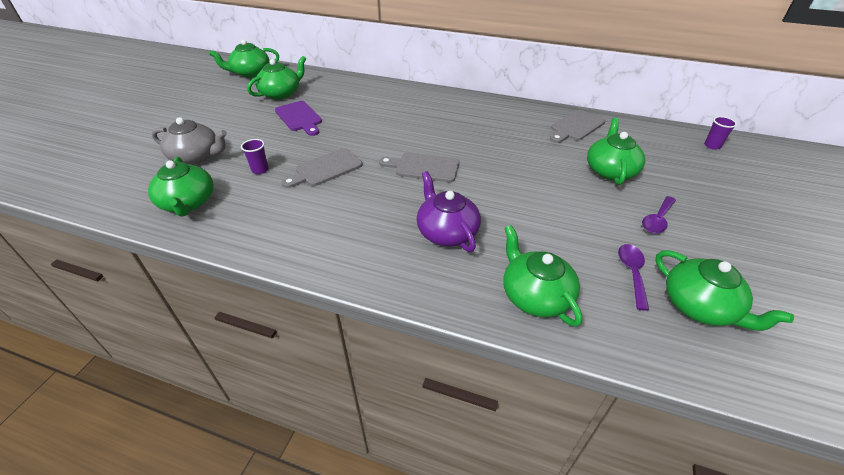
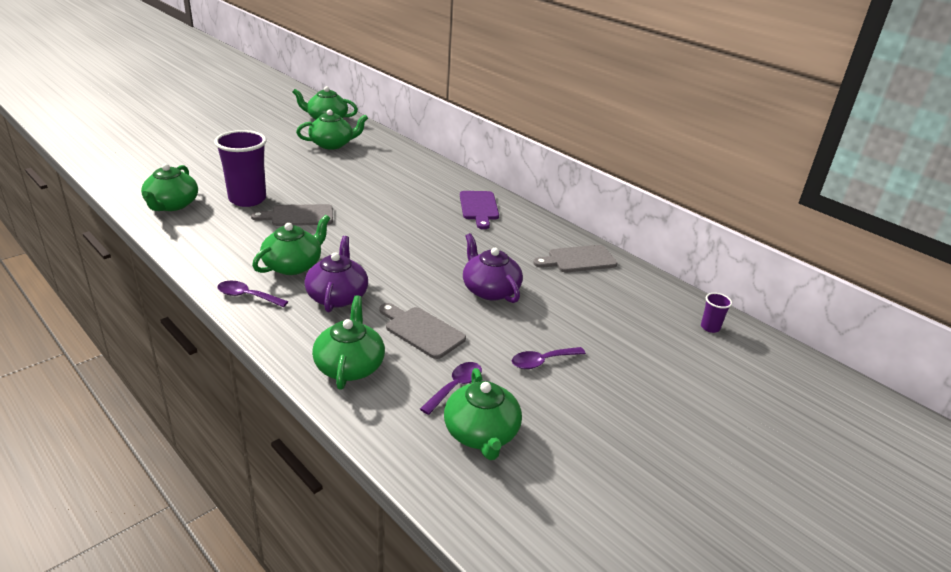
camera: 25 degrees right, 10 degrees down
(196, 157) = (212, 174): grey teapot -> none
(260, 170) = (247, 199): purple cup -> purple cup, size x2.28
(299, 117) = (324, 169): purple cutting board -> purple cutting board (479, 207)
(368, 268) = (247, 296): none -> purple spoon
(424, 167) = (381, 243): grey cutting board -> grey cutting board (422, 331)
(550, 175) = (490, 290): none -> purple teapot
(610, 171) = (556, 307): green teapot -> green teapot (293, 265)

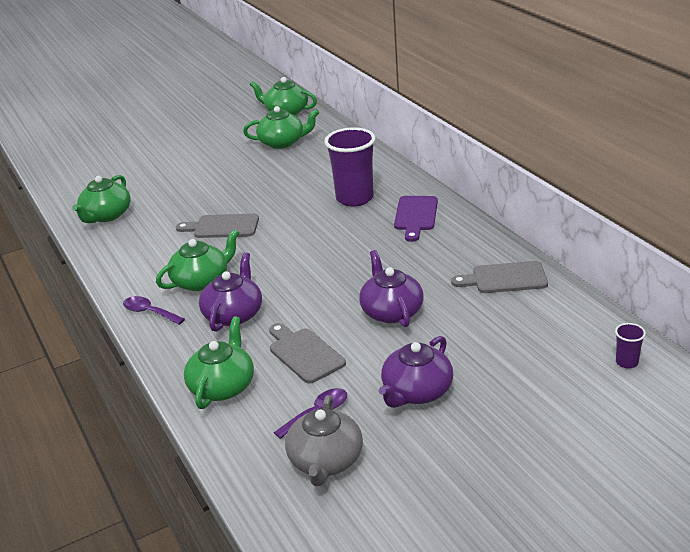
camera: 20 degrees right, 0 degrees up
(247, 199) = (178, 208): purple cup -> purple cup (354, 198)
(481, 433) = (325, 461): green teapot -> grey teapot
(542, 361) = (416, 392): purple spoon -> purple teapot

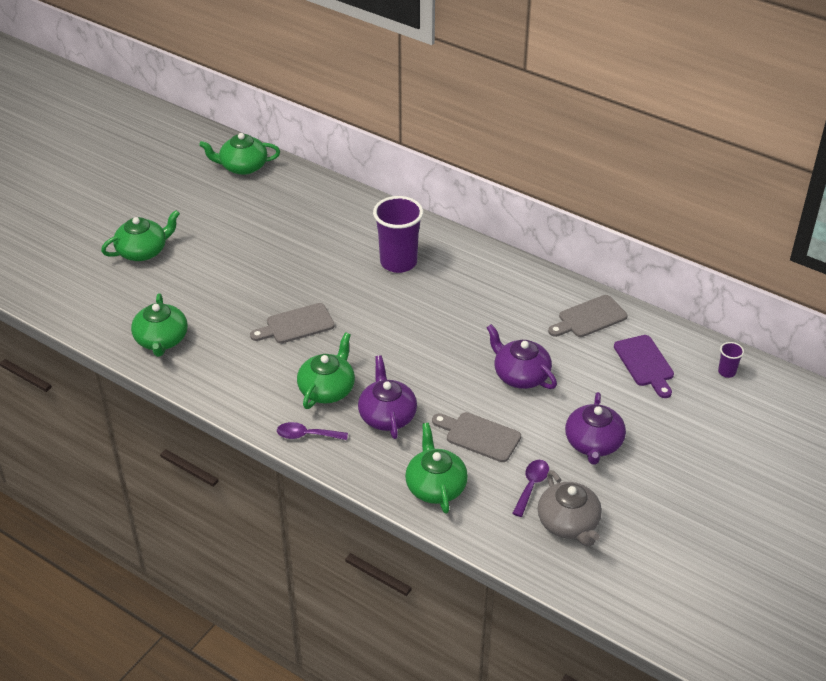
camera: 30 degrees left, 10 degrees up
(282, 142) = (272, 208): green teapot -> green teapot (143, 251)
(416, 216) = (469, 269): purple cutting board -> purple cutting board (645, 363)

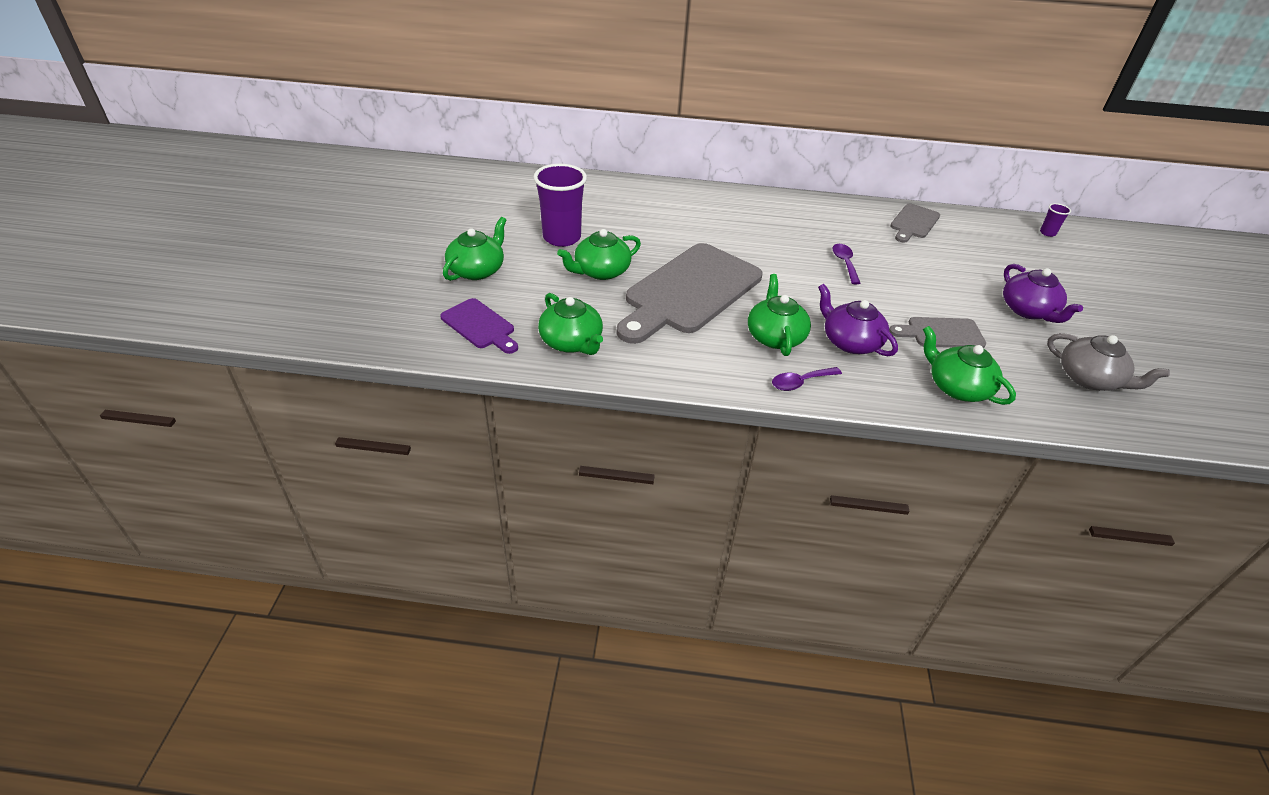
camera: 30 degrees left, 0 degrees up
(243, 166) = (512, 183): green teapot -> green teapot (601, 271)
(296, 325) = (690, 292): grey cutting board -> grey cutting board, size x2.05
(398, 262) = (724, 221): purple cup -> purple cup (562, 238)
(520, 375) = (915, 277): purple teapot -> none
(531, 486) = (1027, 359): purple spoon -> purple spoon (844, 263)
(645, 363) = (989, 243): purple cutting board -> purple cutting board (480, 326)

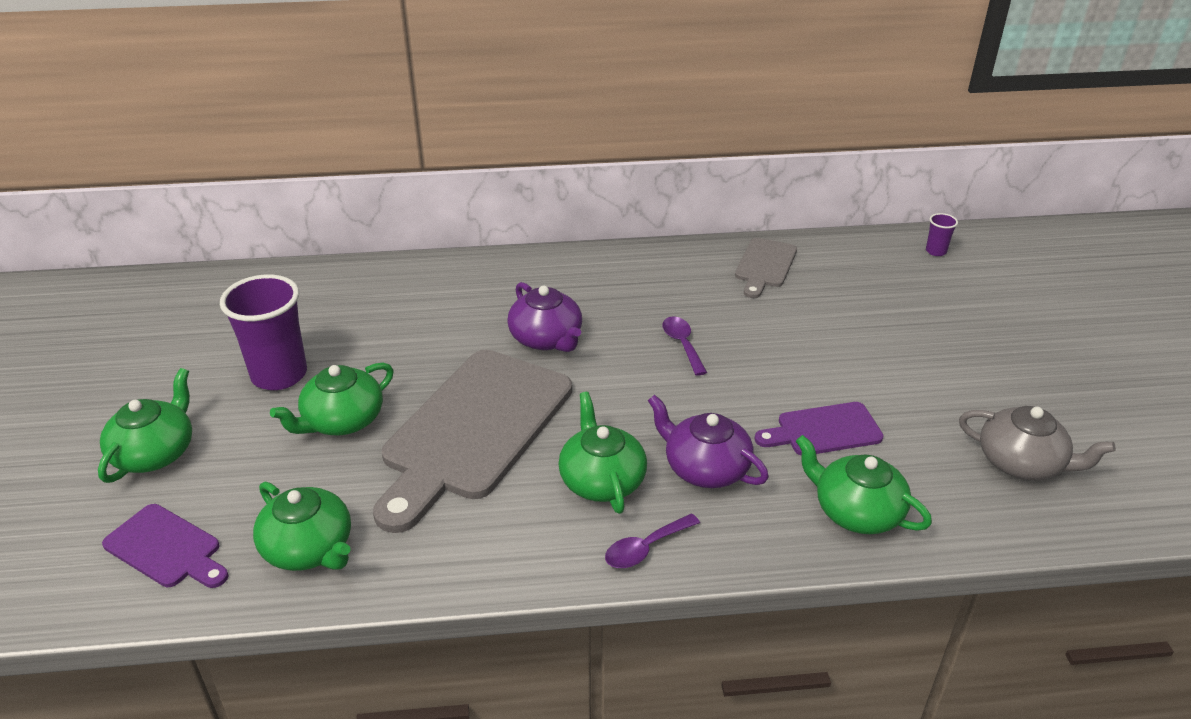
camera: 10 degrees left, 5 degrees down
(941, 333) = (824, 430): grey cutting board -> purple cutting board
(1028, 310) = (929, 373): purple teapot -> purple teapot (546, 338)

